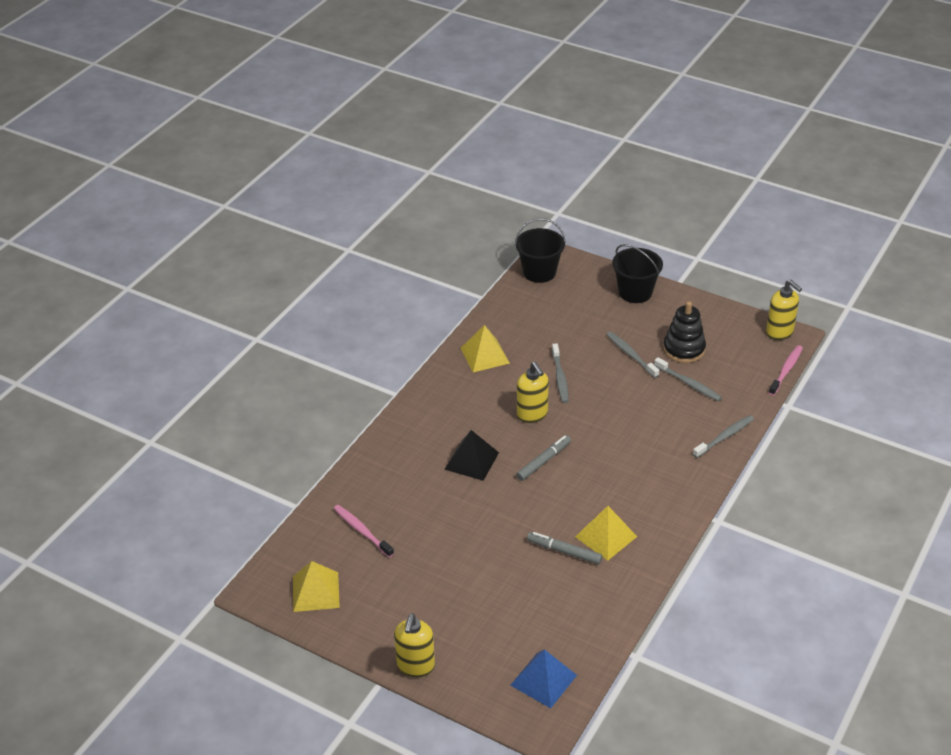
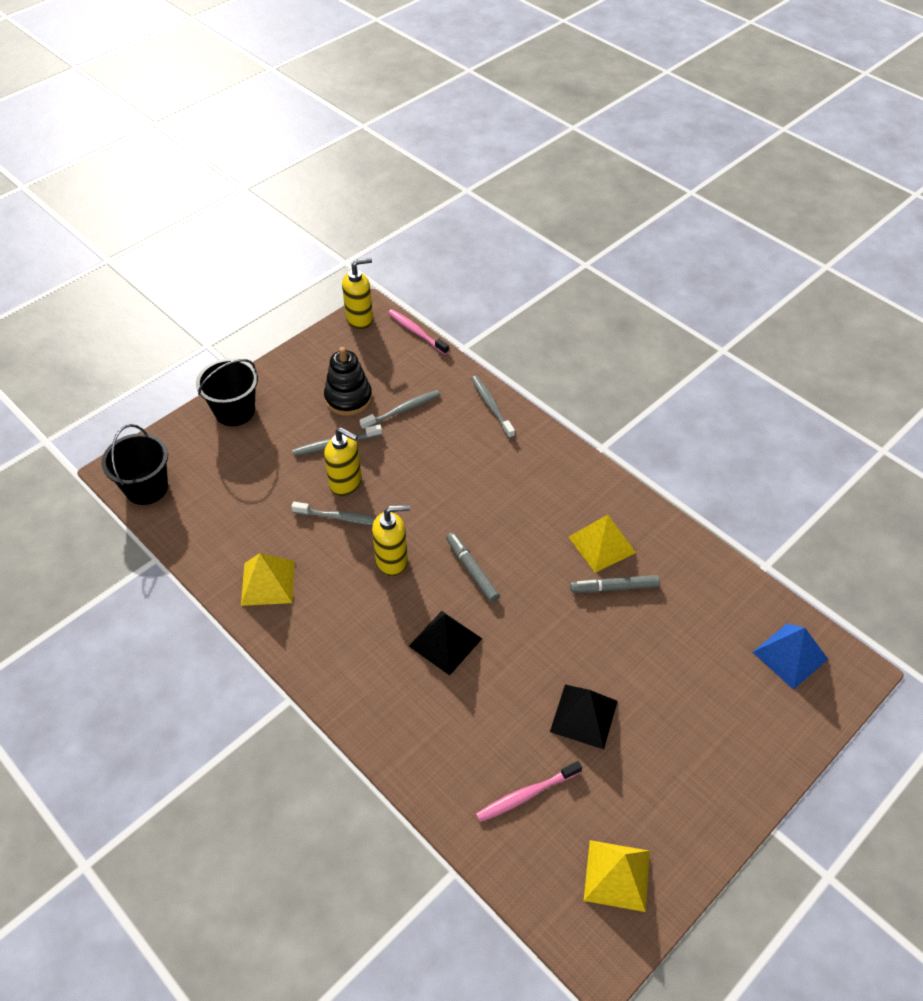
camera: 75 degrees left, 10 degrees up
(415, 666) = (755, 780): yellow soap dispenser -> yellow soap dispenser (346, 483)
(437, 552) = (584, 716): none -> black pyramid
(564, 551) = (614, 588): grey marker -> grey marker turned 45 degrees clockwise

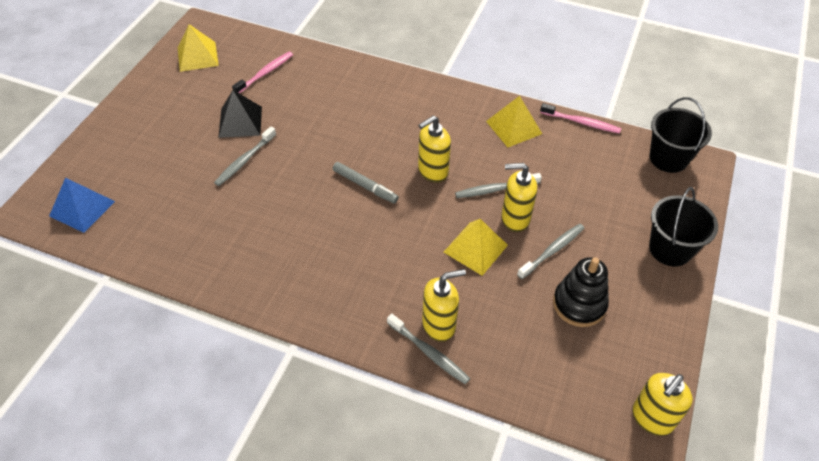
camera: 155 degrees right, 0 degrees up
(402, 410) = (517, 311): grey toothbrush -> grey toothbrush (245, 160)
(416, 332) = (573, 426): pink toothbrush -> pink toothbrush (581, 122)
(445, 642) = (359, 133): black pyramid -> none
(472, 422) = (439, 325): none -> yellow soap dispenser
(602, 544) = (261, 244): yellow pyramid -> yellow pyramid (475, 248)
(614, 588) = (240, 212): grey marker -> none

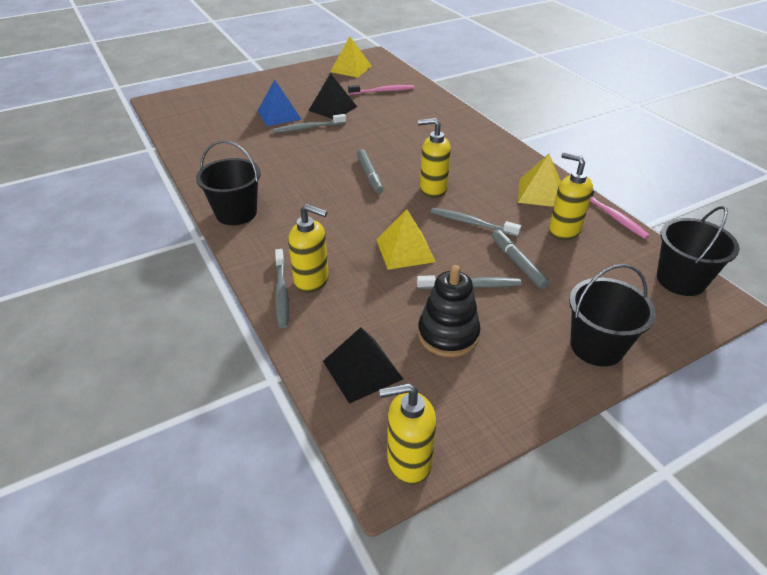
camera: 40 degrees right, 10 degrees down
(82, 208) = (186, 111): blue pyramid -> blue pyramid (279, 115)
(296, 301) = (236, 213): none -> black bucket
(515, 219) = (464, 249): yellow soap dispenser -> yellow soap dispenser (563, 231)
(556, 374) = (362, 369): none -> black pyramid
(562, 209) = (517, 263): none -> grey marker

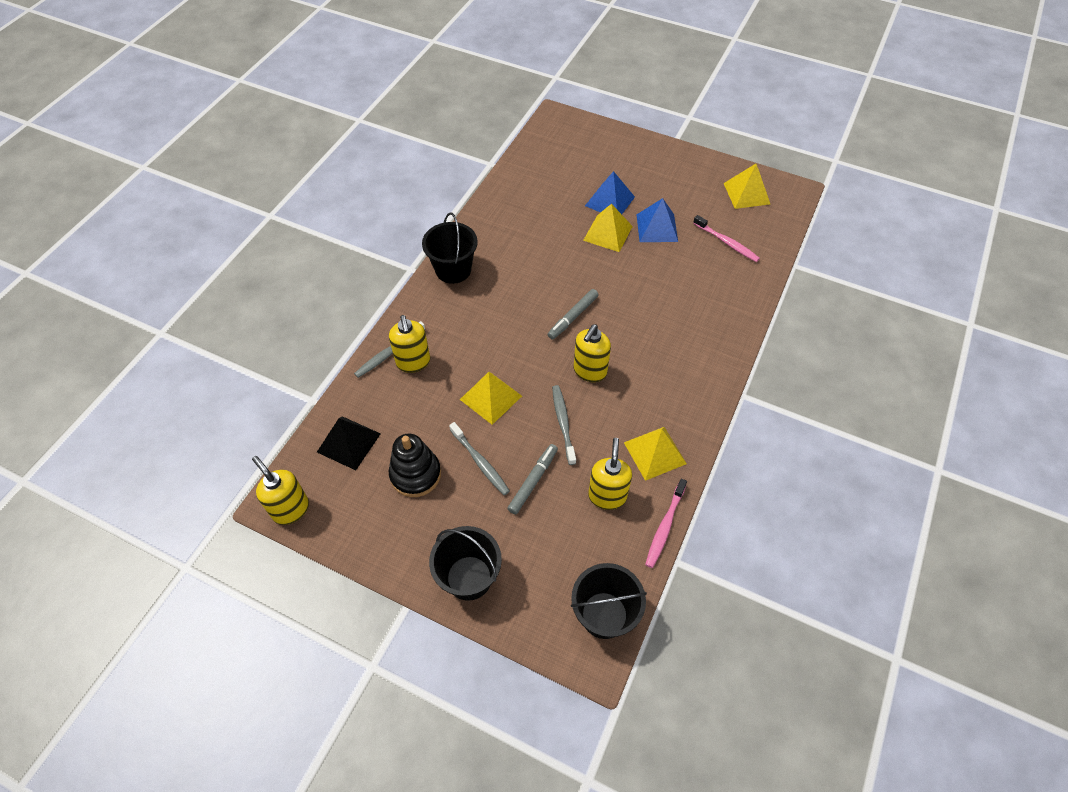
camera: 55 degrees right, 15 degrees up
(308, 128) = (607, 233): grey toothbrush -> yellow pyramid
(332, 108) = (656, 228): black pyramid -> blue pyramid
(432, 189) = (589, 371): yellow soap dispenser -> yellow soap dispenser turned 120 degrees counterclockwise

